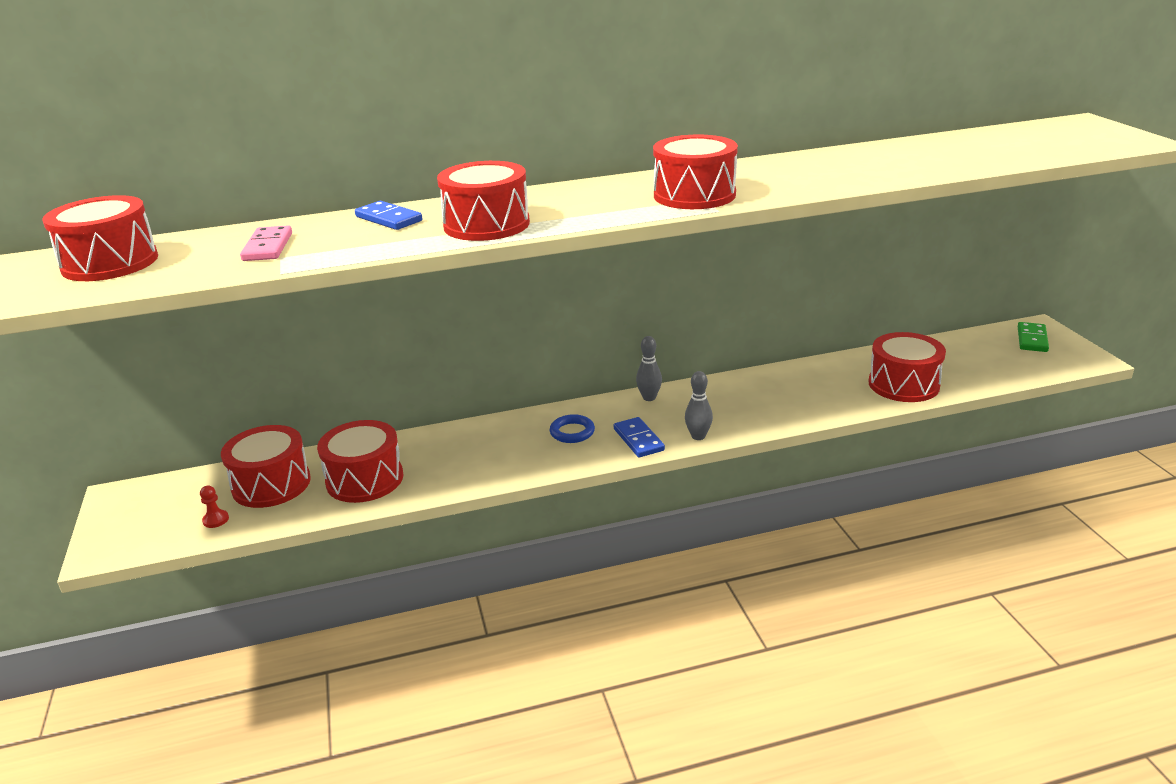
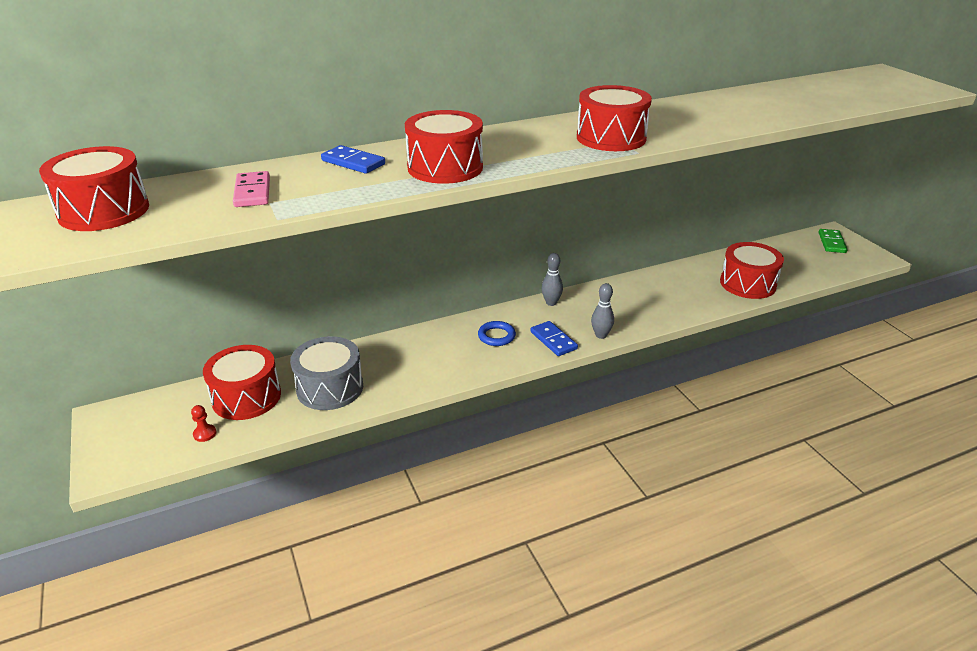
camera: 10 degrees left, 5 degrees up
(365, 479) = (330, 388): red drum -> grey drum

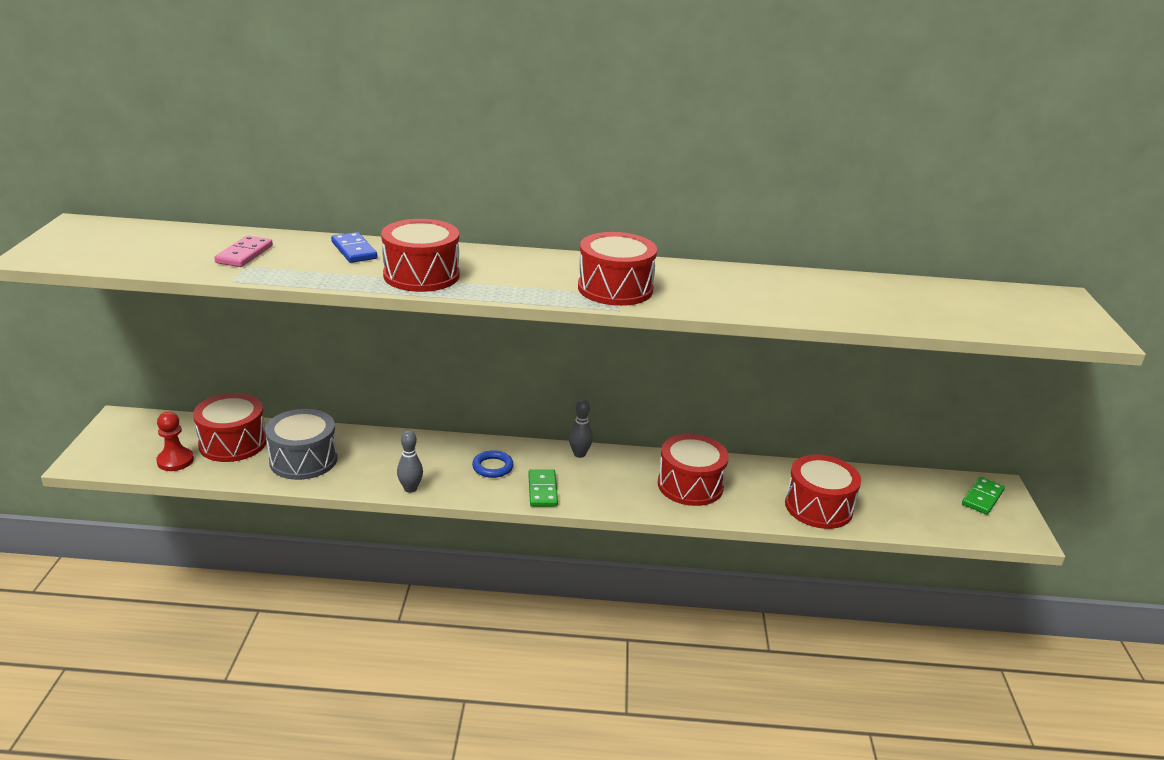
camera: 25 degrees right, 5 degrees down
(104, 211) = (127, 240): red drum -> red drum (690, 485)
(205, 434) = (175, 461): red pawn -> red pawn, size x1.66
(553, 340) = (542, 490): blue domino -> green domino
(601, 335) = (595, 502): grey bowling pin -> grey bowling pin (410, 488)

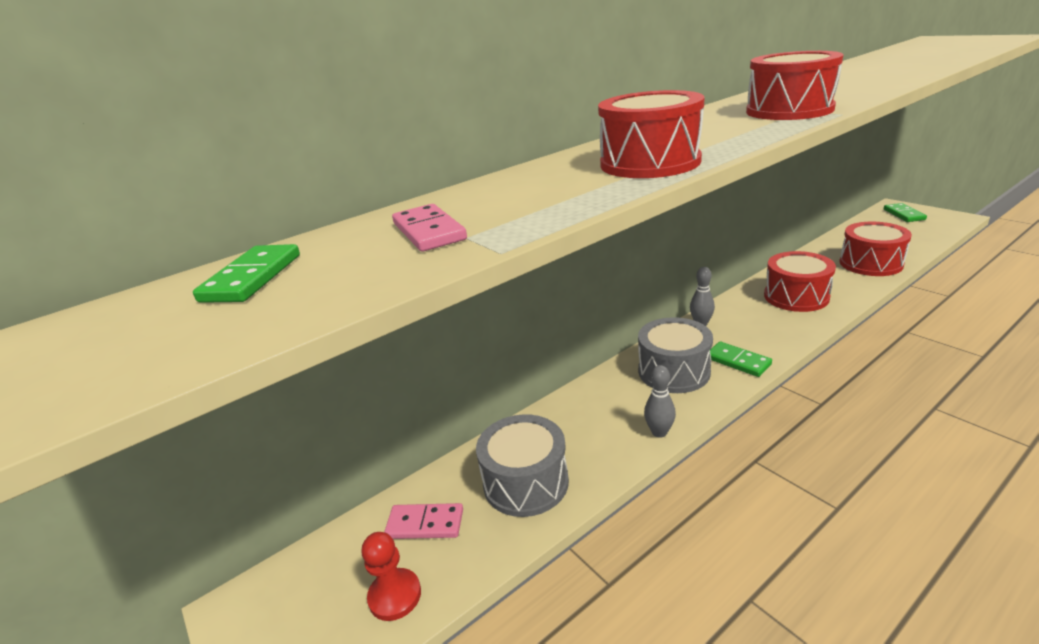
camera: 35 degrees left, 0 degrees up
(153, 238) = (252, 278): none -> green domino
(233, 443) = (425, 524): red drum -> pink domino
(354, 250) = (528, 180): blue domino -> none
(492, 467) = (673, 371): blue ring -> grey drum

